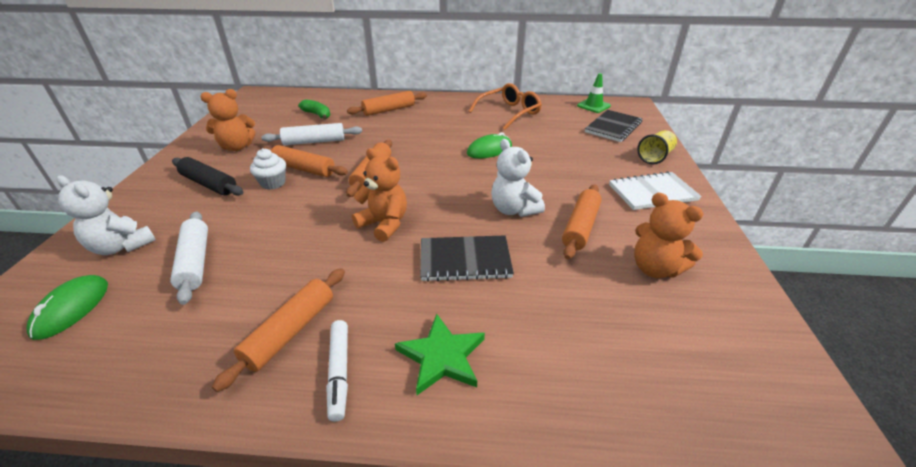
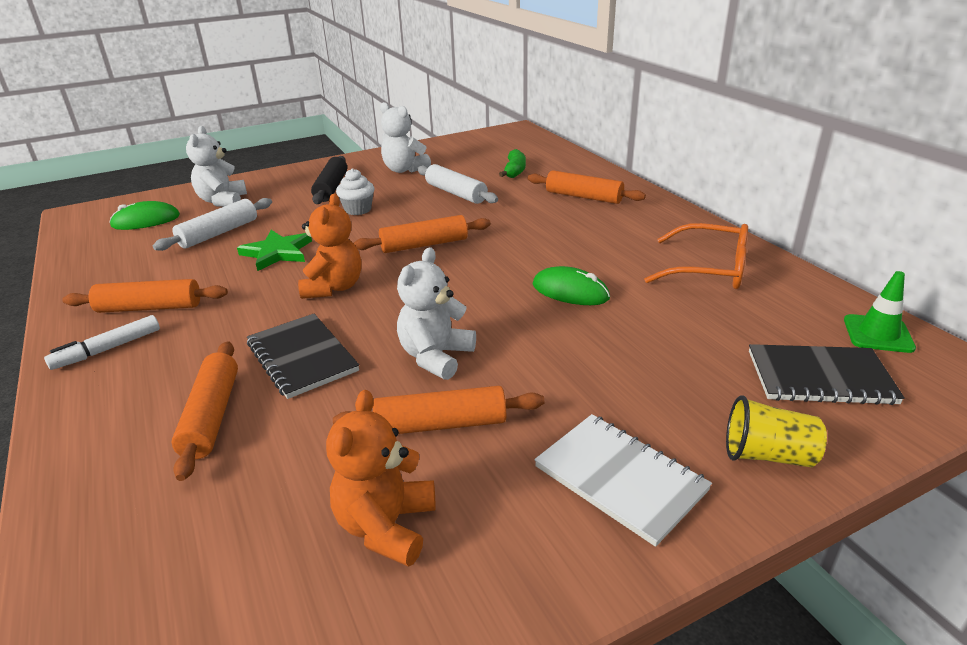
camera: 60 degrees right, 5 degrees down
(237, 147) = (404, 169): orange teddy bear -> white teddy bear
(304, 169) = (397, 211): orange rolling pin -> orange rolling pin (212, 416)
(442, 356) = (141, 396): green star -> green star (277, 253)

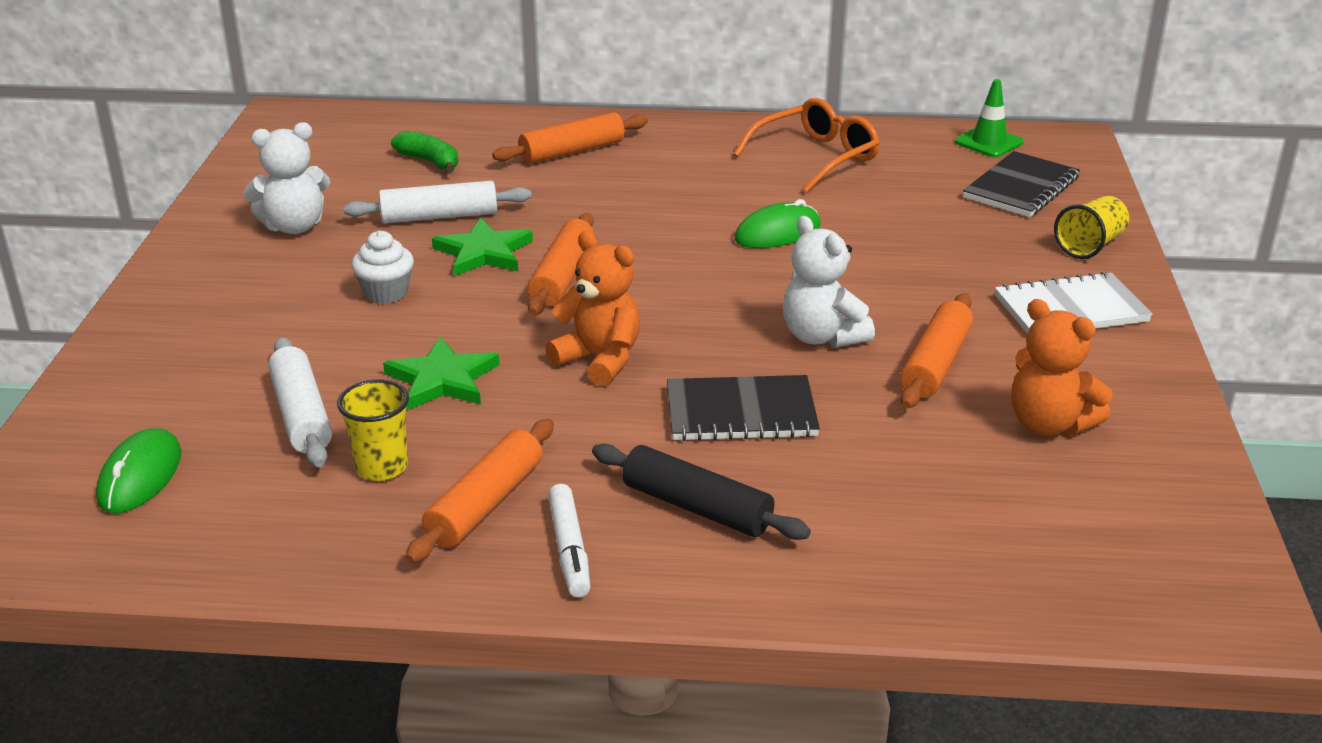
camera: 60 degrees left, 0 degrees up
(177, 268) = (381, 467): none -> yellow cup
(212, 416) = (803, 488): orange rolling pin -> none
(222, 201) = (169, 393): white teddy bear -> none
(331, 188) = (271, 294): black rolling pin -> black rolling pin (697, 507)
(428, 216) = (484, 252): none -> green star

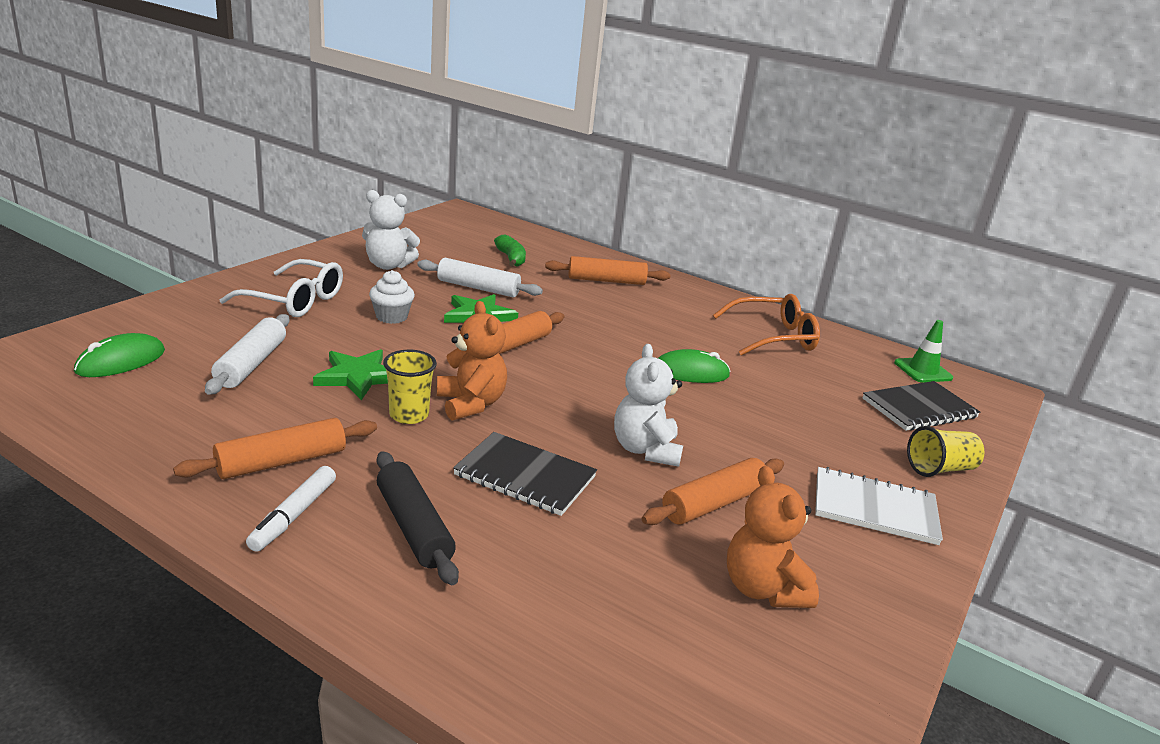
camera: 25 degrees right, 5 degrees down
(242, 317) = (294, 301): none -> white glasses
(381, 467) = (253, 412): yellow cup -> yellow cup (409, 415)

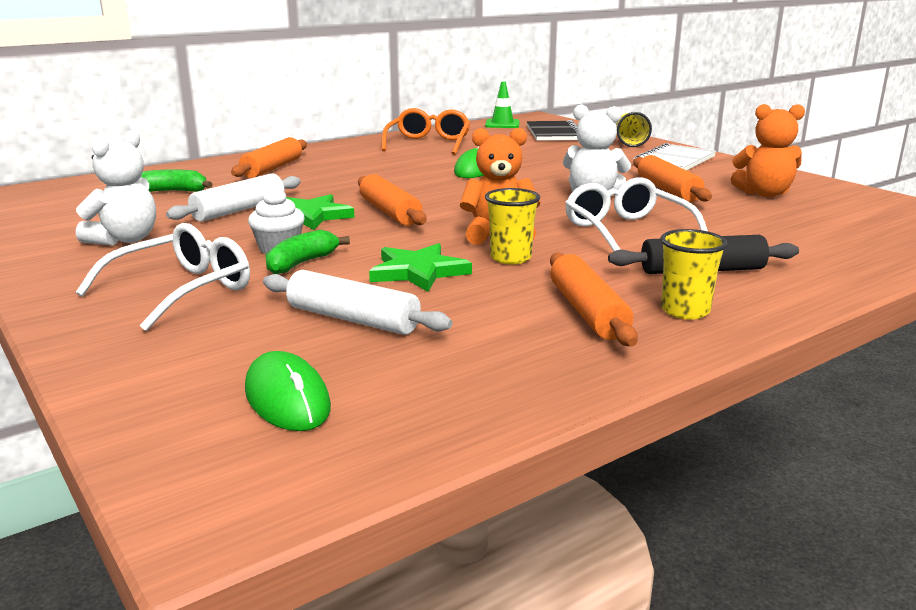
camera: 65 degrees left, 5 degrees down
(294, 515) = (685, 311): white marker -> yellow cup
(362, 330) = (302, 263): none -> green banana
(525, 476) = (626, 231): black notebook -> white glasses

